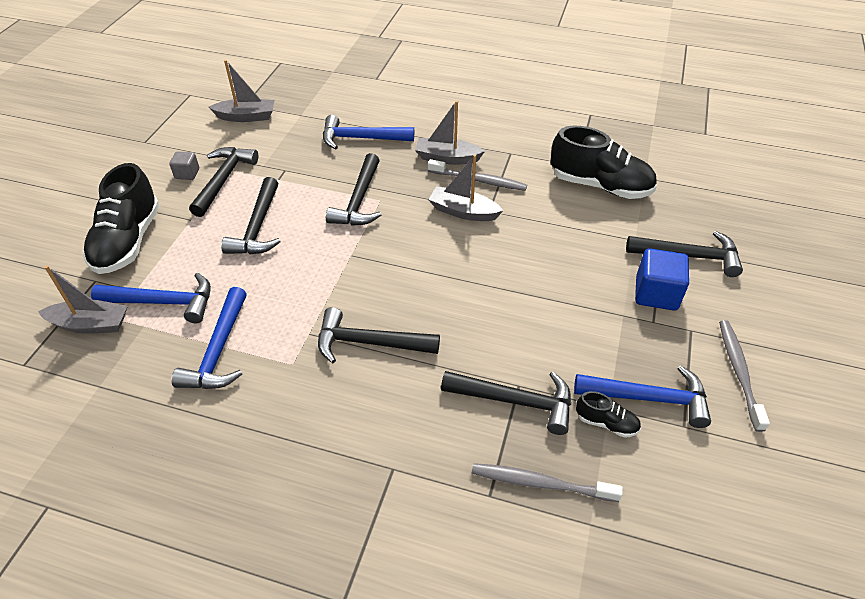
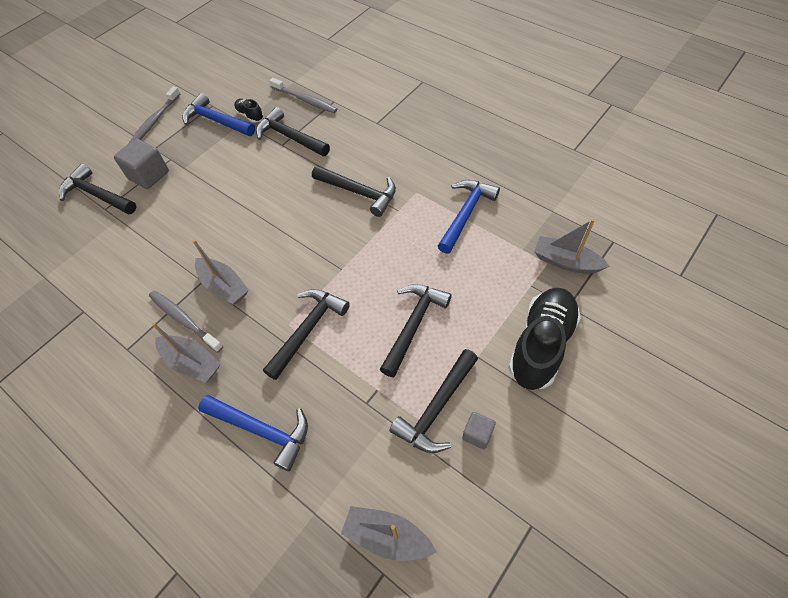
camera: 155 degrees left, 10 degrees up
(163, 302) = (506, 266): blue hammer -> none
(600, 186) = (89, 279): black shoe -> none
(656, 294) = (149, 175): blue cube -> grey cube

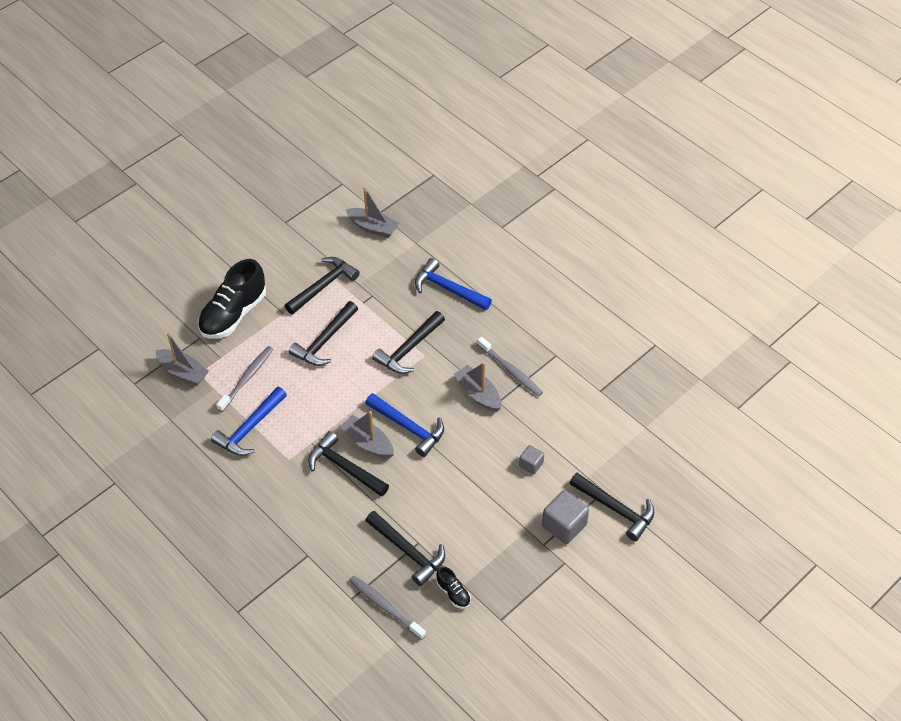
camera: 175 degrees left, 5 degrees down
(155, 121) = (569, 606): grey toothbrush -> grey toothbrush (247, 378)
(192, 363) = (501, 338): grey boat -> grey boat (368, 442)
(216, 121) = (493, 592): blue hammer -> blue hammer (408, 427)
(477, 434) = (301, 268): grey cube -> grey cube (531, 464)

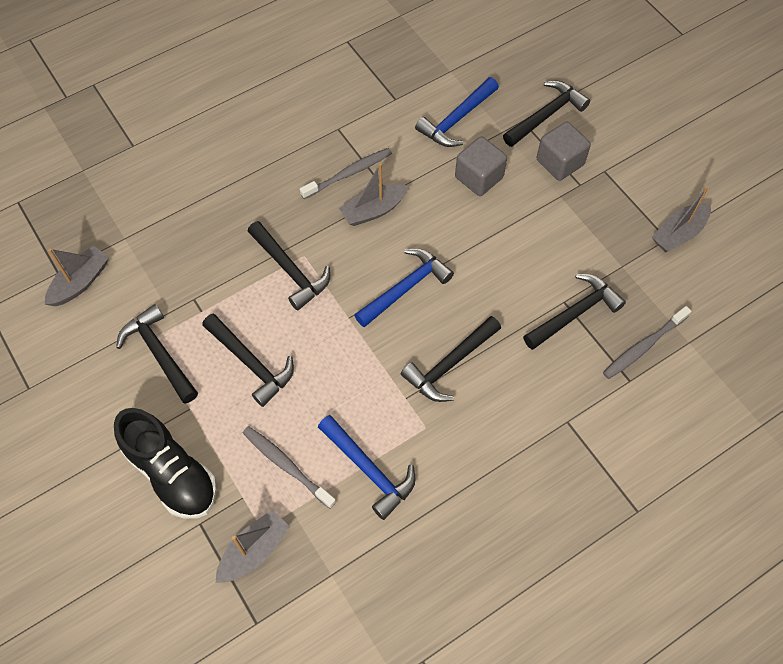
camera: 80 degrees left, 10 degrees up
(368, 442) = (418, 334): grey boat -> grey boat (678, 233)
(448, 289) = (210, 215): blue hammer -> blue hammer (456, 120)
(453, 593) = (632, 277): black shoe -> none
(531, 464) = (479, 177): grey cube -> grey cube, size x1.75

